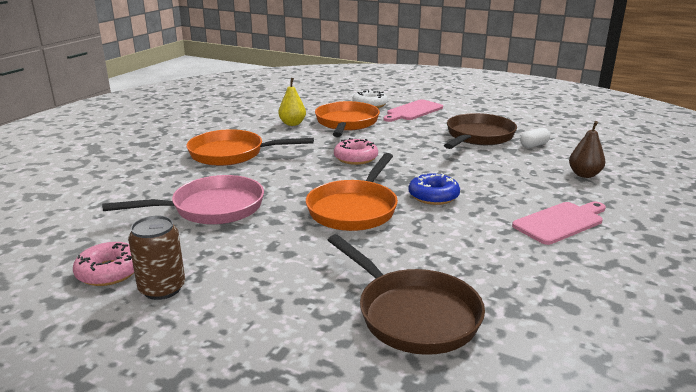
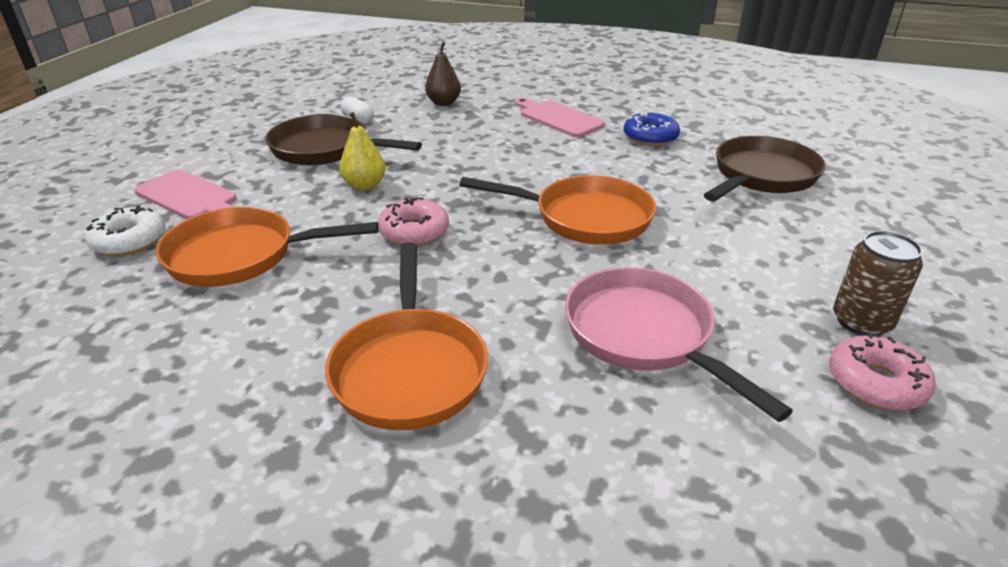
camera: 100 degrees left, 10 degrees up
(292, 124) = (228, 320): yellow pear -> yellow pear (365, 185)
(433, 196) = (526, 173): blue donut -> blue donut (650, 137)

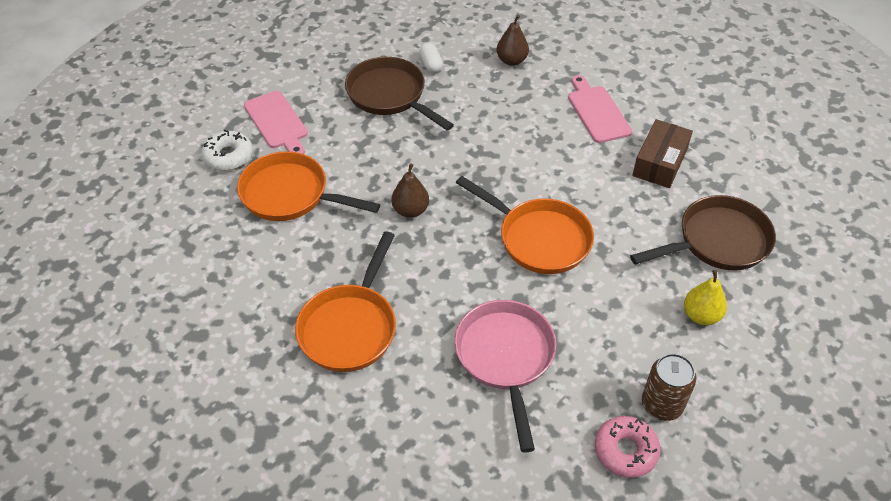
camera: 25 degrees right, 15 degrees up
(365, 185) = (399, 149): yellow pear -> yellow pear (701, 315)
(414, 231) = (410, 210): pink donut -> brown pear
(650, 137) = (659, 162): blue donut -> brown box

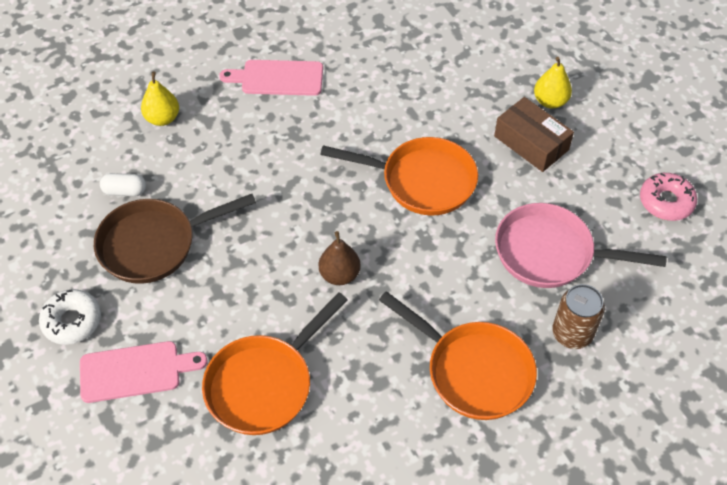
camera: 70 degrees left, 5 degrees up
(228, 156) = (167, 438): white donut -> white donut (72, 321)
(511, 61) = (162, 118): brown pear -> yellow pear
(539, 238) = (422, 181): orange pan -> orange pan turned 45 degrees clockwise
(659, 162) = (367, 59): brown box -> brown box (531, 143)
(662, 405) = (629, 161): brown can -> brown can (572, 333)
(717, 241) = (476, 58): brown pan -> none

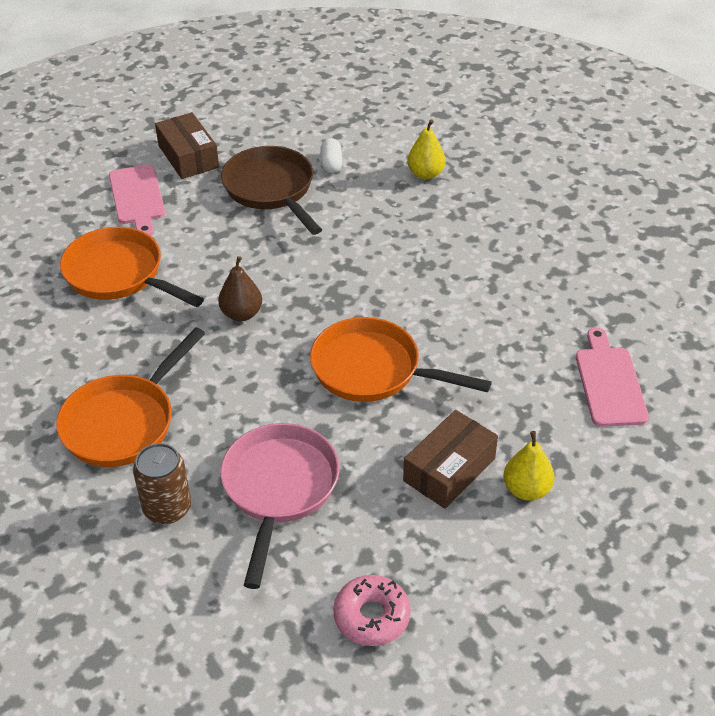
camera: 85 degrees right, 10 degrees down
(72, 321) = (188, 156): white donut -> brown box
(278, 78) = (501, 245): pink cutting board -> pink cutting board (609, 382)
(422, 181) = (373, 370): orange pan -> orange pan turned 105 degrees clockwise

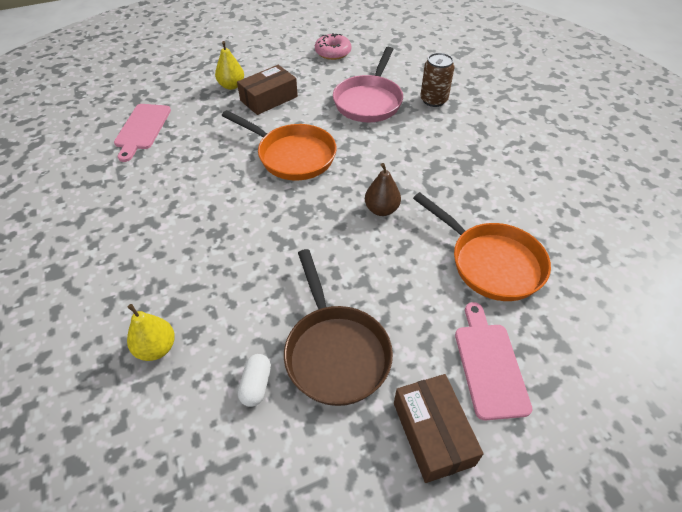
camera: 170 degrees left, 5 degrees up
(124, 422) = (466, 145): orange pan -> none

